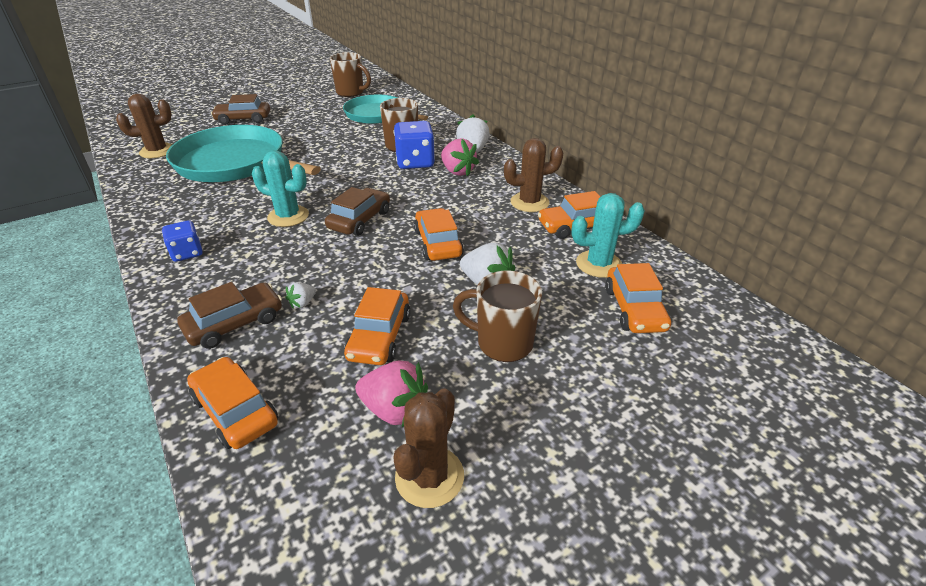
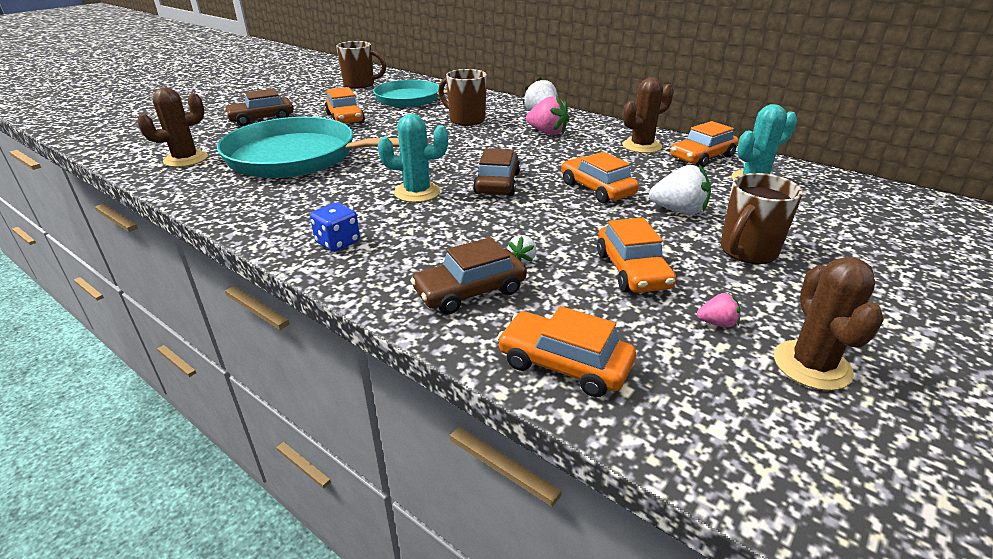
camera: 20 degrees left, 5 degrees down
(235, 323) = (470, 291): brown car -> brown car turned 150 degrees counterclockwise
(394, 410) = (717, 323): pink strawberry -> pink strawberry, size x0.52
(415, 162) = (497, 131): blue dice -> none
(502, 343) = (747, 251): brown mug -> brown mug turned 45 degrees counterclockwise
(634, 309) = (820, 206): orange car -> orange car (345, 118)

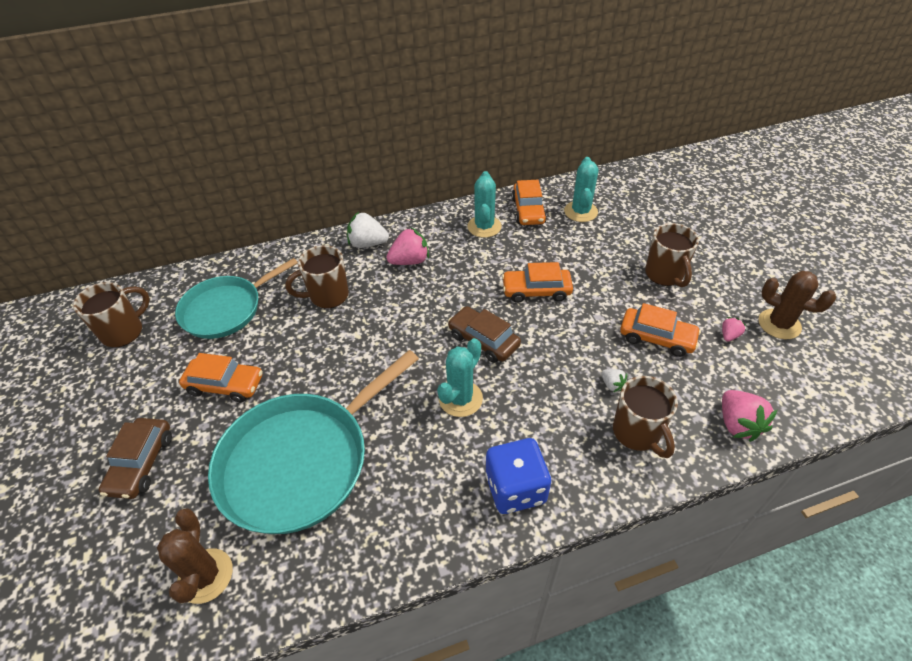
camera: 55 degrees left, 15 degrees up
(338, 242) = (515, 488): blue dice -> blue dice, size x1.62
(470, 291) = (637, 433): brown car -> brown mug
(564, 364) = (737, 424): orange car -> pink strawberry
(641, 146) = (484, 227): brown cactus -> turquoise cactus
(679, 211) = (597, 271): white strawberry -> none

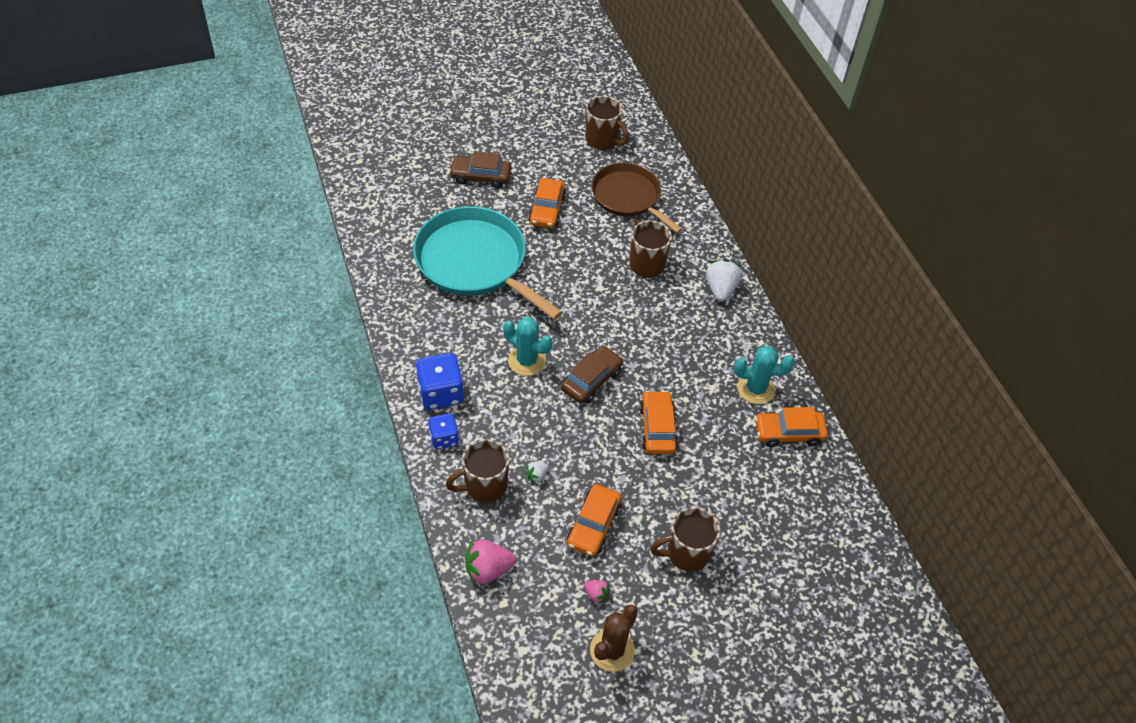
camera: 85 degrees right, 5 degrees up
(205, 576) = (396, 224): brown cactus -> none
(226, 309) = (628, 197): turquoise pan -> brown pan
(410, 261) = (696, 324): pink strawberry -> none
(580, 212) = (792, 486): turquoise cactus -> none
(581, 480) = (444, 438): none -> blue dice

